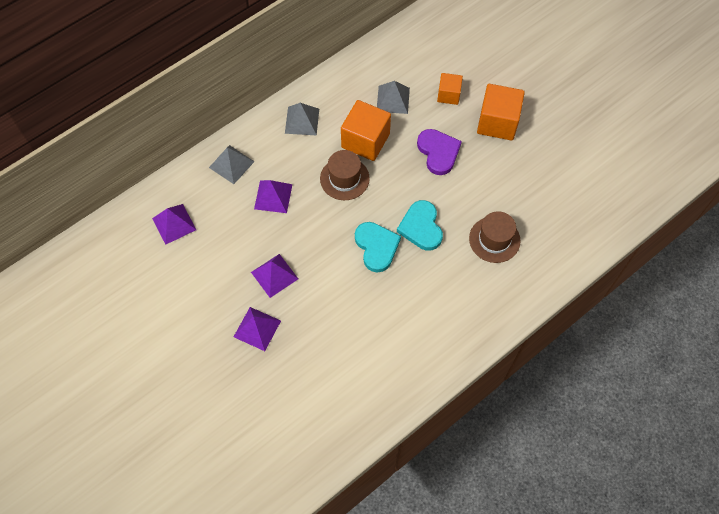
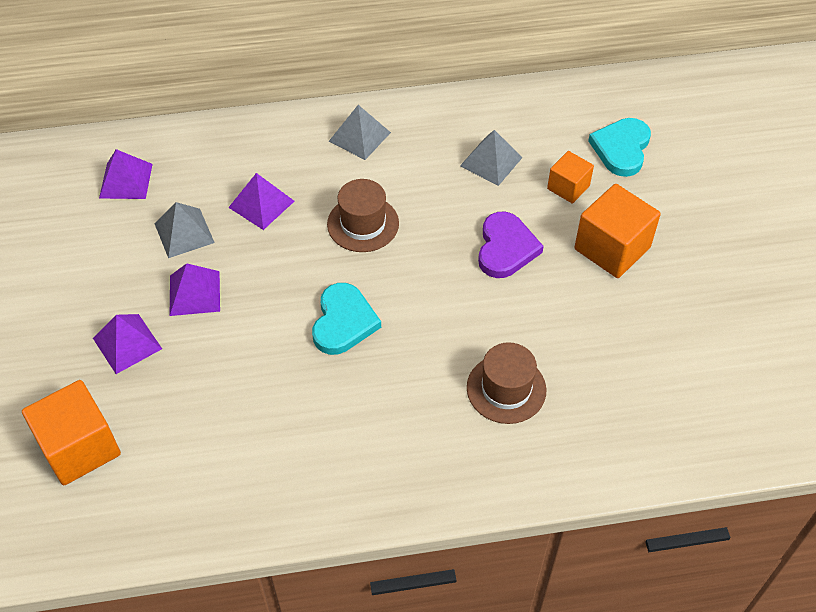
camera: 30 degrees right, 10 degrees down
(231, 164) = (240, 147): grey pyramid -> grey pyramid (184, 233)
(365, 141) = (421, 193): orange cube -> orange cube (80, 447)
(421, 227) = (418, 326): turquoise heart -> turquoise heart (621, 149)

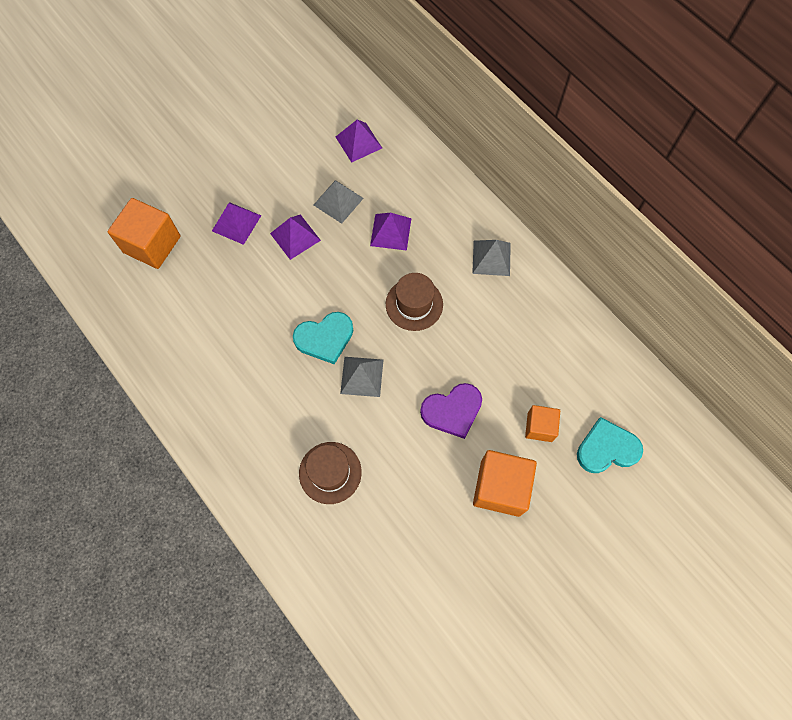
camera: 60 degrees right, 15 degrees up
(491, 161) = (528, 359): grey pyramid -> grey pyramid (362, 376)

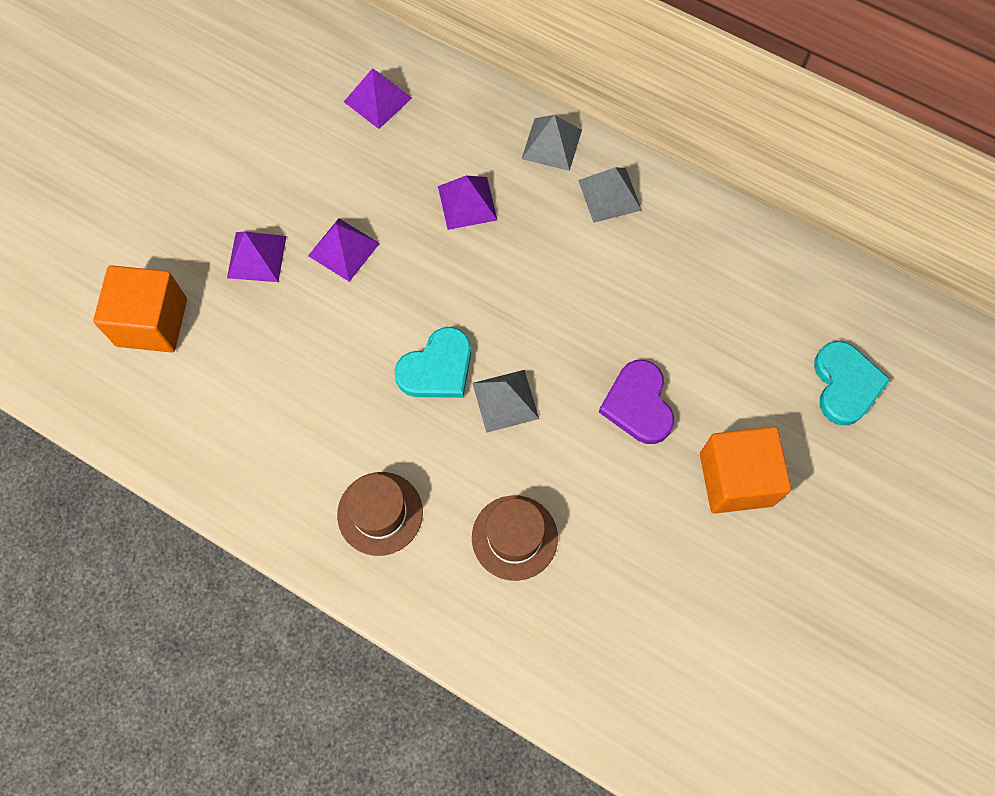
camera: 20 degrees left, 0 degrees up
(338, 201) = (382, 185): grey pyramid -> grey pyramid (552, 144)
(414, 304) = (535, 286): brown hat -> brown hat (380, 513)
(452, 411) = (638, 404): purple heart -> purple heart turned 120 degrees clockwise
(539, 427) = (754, 387): orange cube -> none
(607, 448) = (845, 384): turquoise heart -> turquoise heart turned 120 degrees clockwise

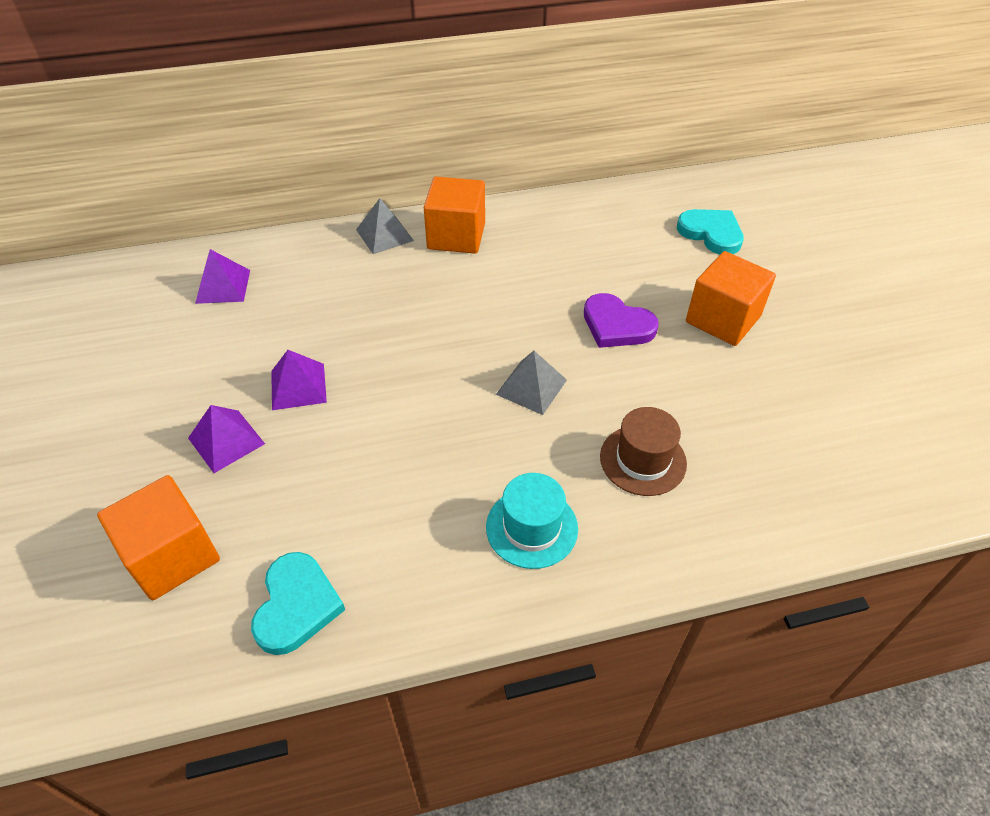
camera: 45 degrees left, 20 degrees down
(380, 513) = (531, 527): brown hat -> turquoise hat
(437, 368) = (459, 404): turquoise heart -> turquoise heart (296, 605)
(467, 203) = (363, 299): purple pyramid -> none
(609, 195) = (456, 236): grey pyramid -> orange cube

